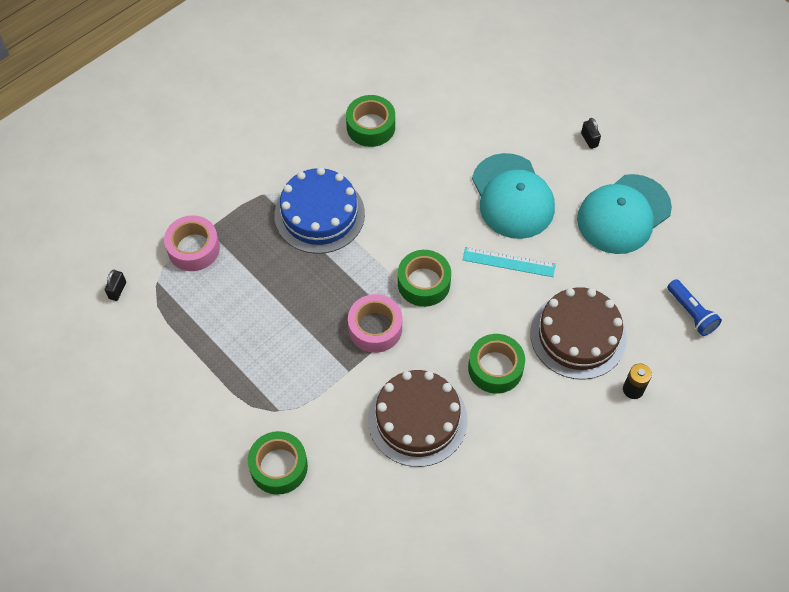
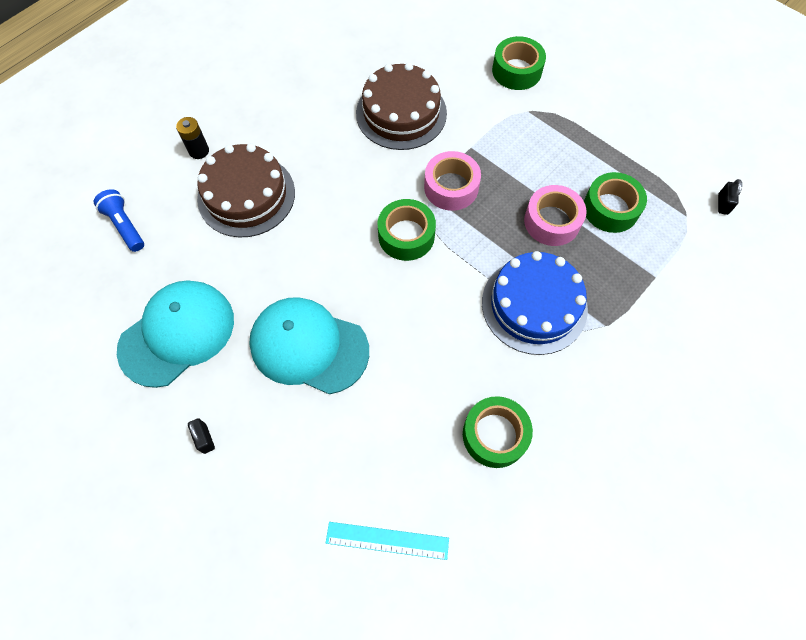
camera: 175 degrees right, 5 degrees up
(193, 248) = (662, 254): pink tape -> pink tape (552, 221)
(495, 368) = (330, 160): green tape -> green tape (610, 209)
(508, 262) = (315, 265): turquoise ruler -> turquoise ruler (387, 540)
(512, 196) = (309, 346): turquoise cap -> turquoise cap turned 45 degrees counterclockwise

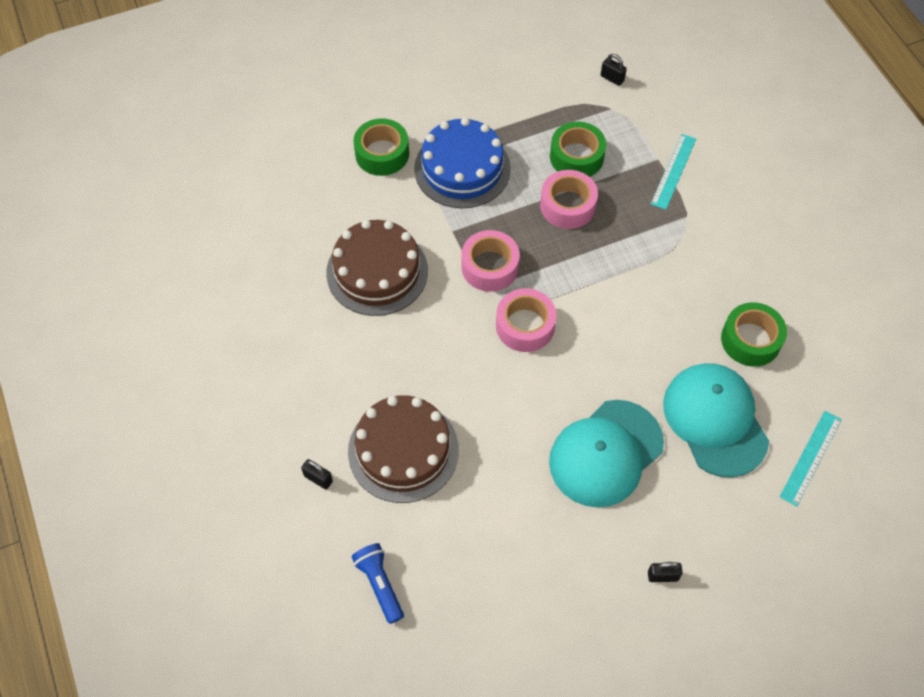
camera: 65 degrees left, 5 degrees down
(125, 226) = (379, 584): blue flashlight -> blue flashlight turned 75 degrees clockwise
(177, 334) = (539, 568): turquoise cap -> turquoise cap (715, 420)
(199, 151) = (318, 479): black battery -> black padlock
(406, 235) = (525, 326): green tape -> pink tape
(534, 305) = (644, 257): blue cake -> blue cake (462, 168)
(651, 295) = (673, 171): none -> turquoise ruler

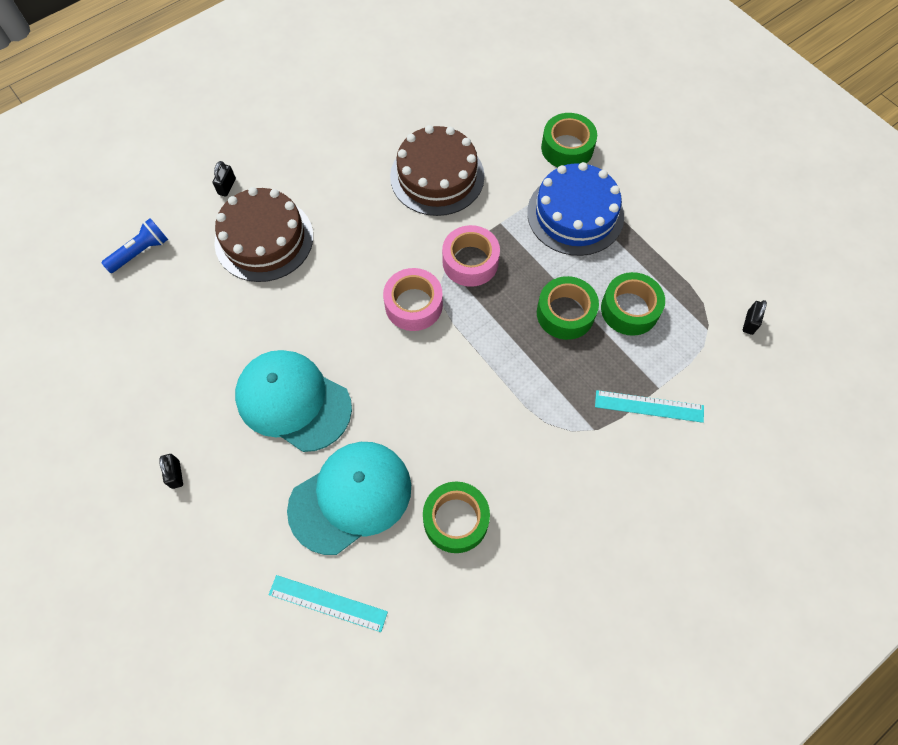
camera: 75 degrees right, 5 degrees up
(567, 205) = (565, 313): pink tape -> green tape

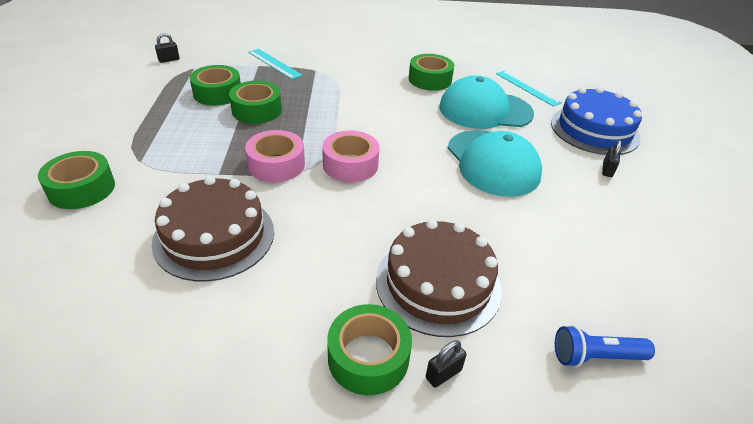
camera: 145 degrees left, 25 degrees down
(274, 169) = (368, 357): none -> green tape
(575, 214) = (160, 147): blue cake -> blue cake (594, 130)

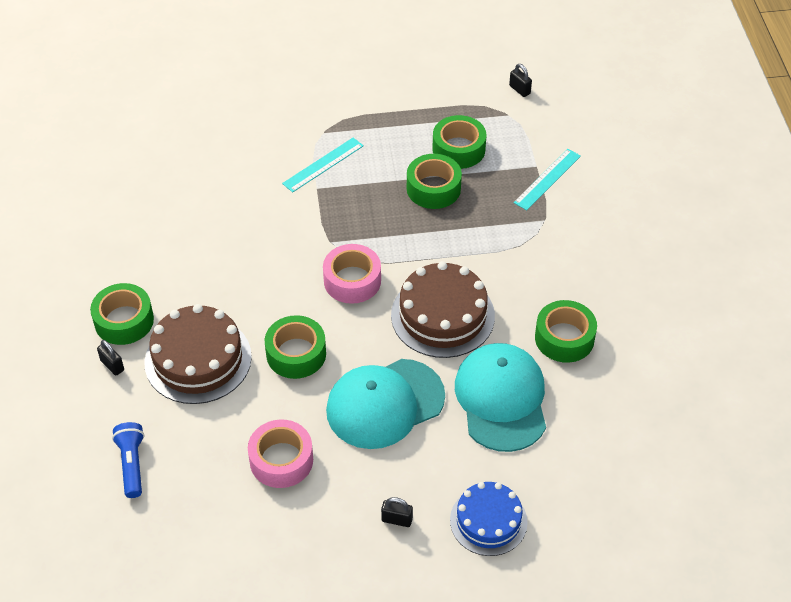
camera: 85 degrees right, 10 degrees up
(82, 189) = (278, 112): green tape -> green tape (296, 354)
(214, 236) = (234, 208): brown cake -> brown cake (442, 315)
(276, 164) = (339, 225): pink tape -> pink tape (281, 460)
(527, 88) = (582, 452): turquoise ruler -> turquoise ruler (323, 164)
(594, 130) = (488, 521): blue cake -> blue cake, size x0.67

